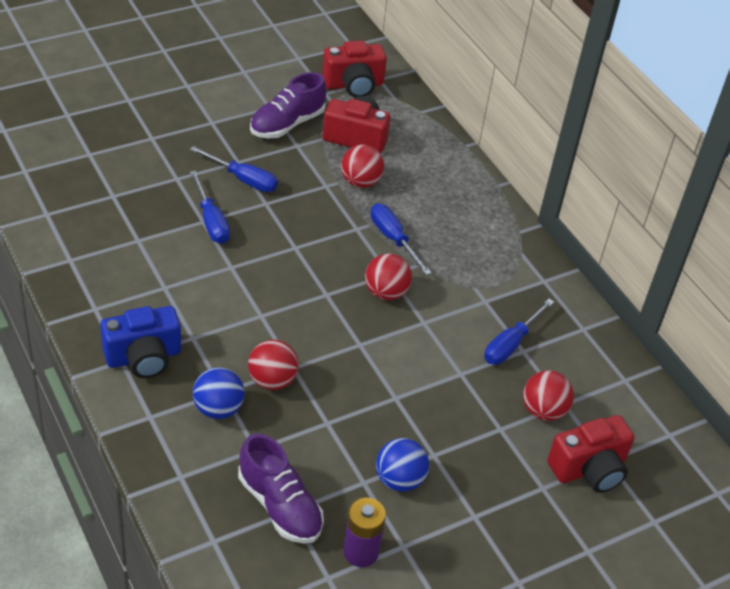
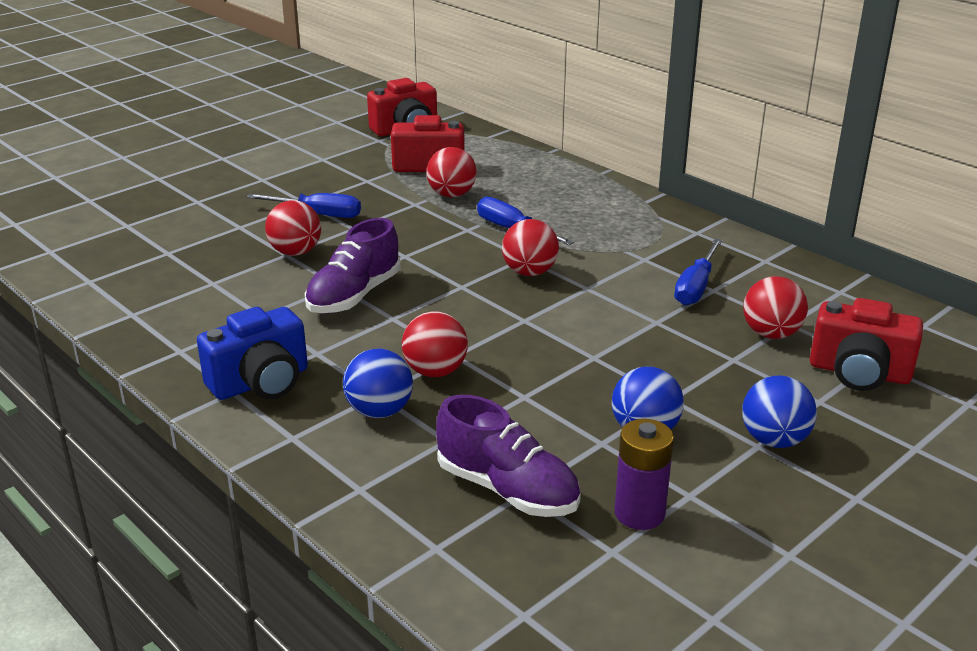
camera: 10 degrees left, 15 degrees down
(211, 221) = (295, 252): blue screwdriver -> red ball
(287, 124) = (348, 167): purple shoe -> purple shoe (354, 295)
(488, 515) = (774, 440): none -> blue ball
(589, 469) = (859, 372): red camera -> red camera turned 60 degrees clockwise

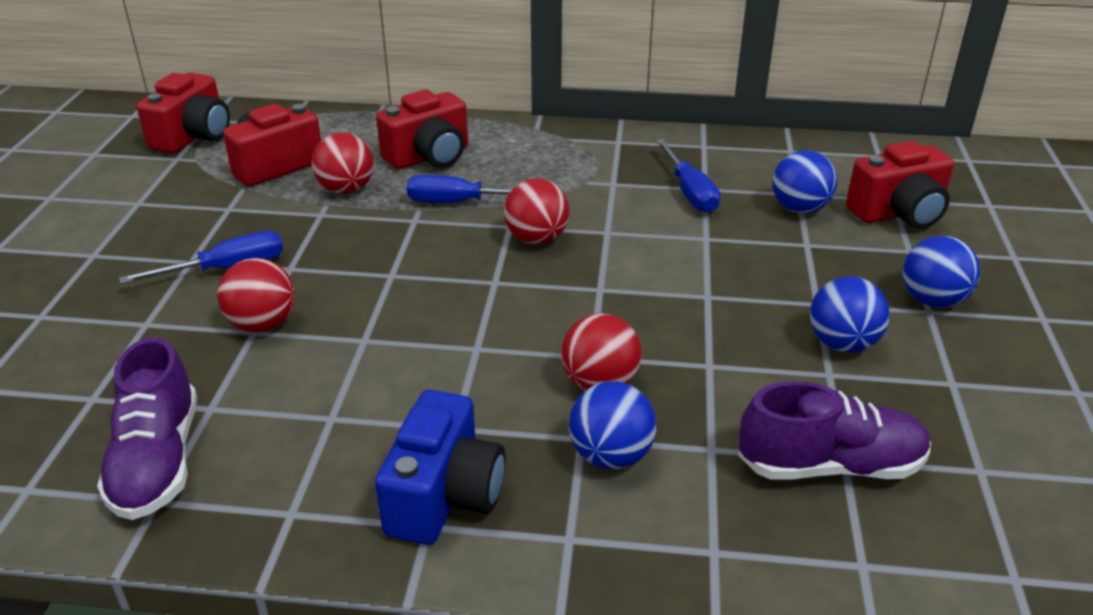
camera: 40 degrees left, 5 degrees up
(354, 295) = (402, 343): purple shoe -> purple shoe (157, 461)
(536, 193) = (429, 157): none -> red camera
(639, 513) = (947, 422): purple battery -> none
(771, 334) = (799, 209): red ball -> blue ball

